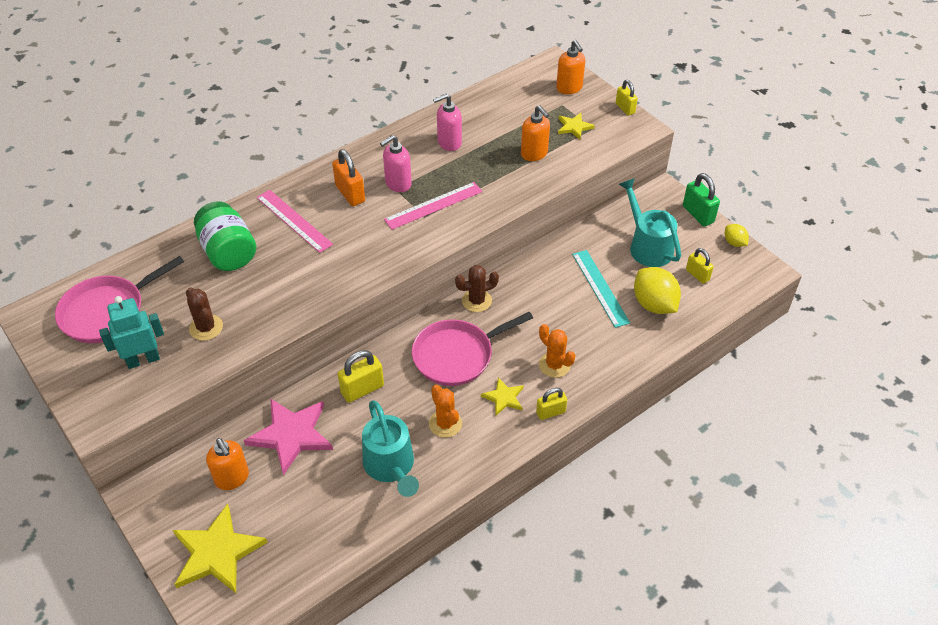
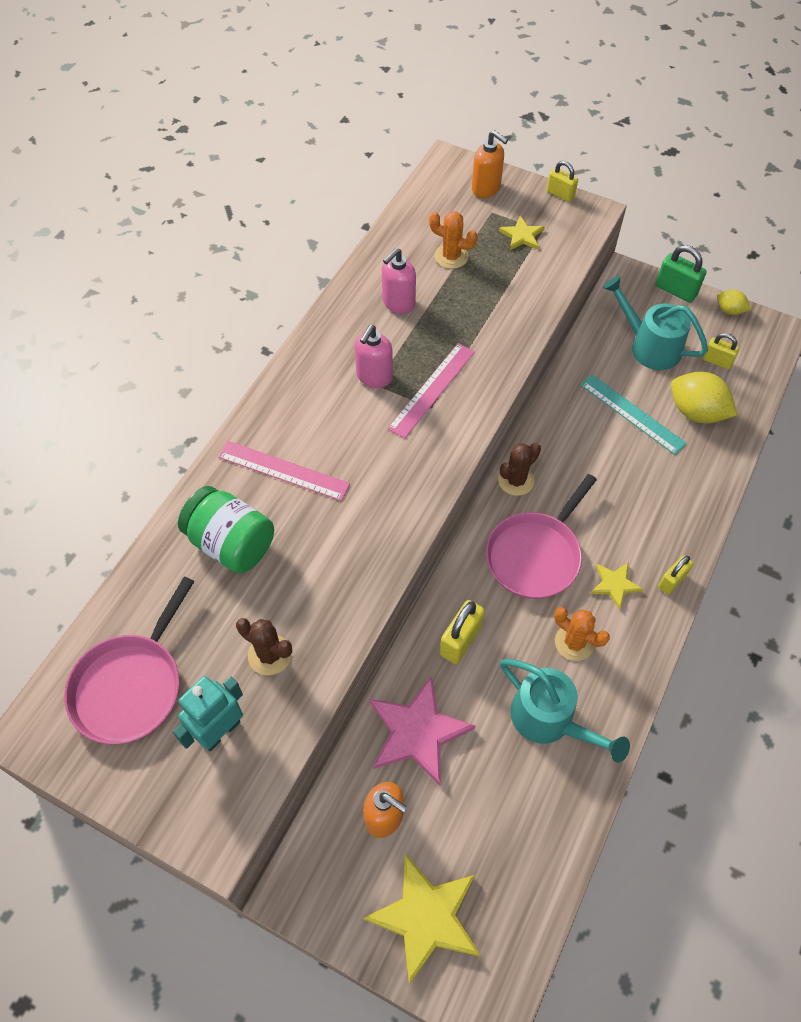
camera: 25 degrees left, 10 degrees up
(350, 194) = (327, 410): orange padlock -> none
(534, 154) = (500, 284): orange soap dispenser -> none
(554, 365) = (642, 524): orange cactus -> orange cactus (451, 256)

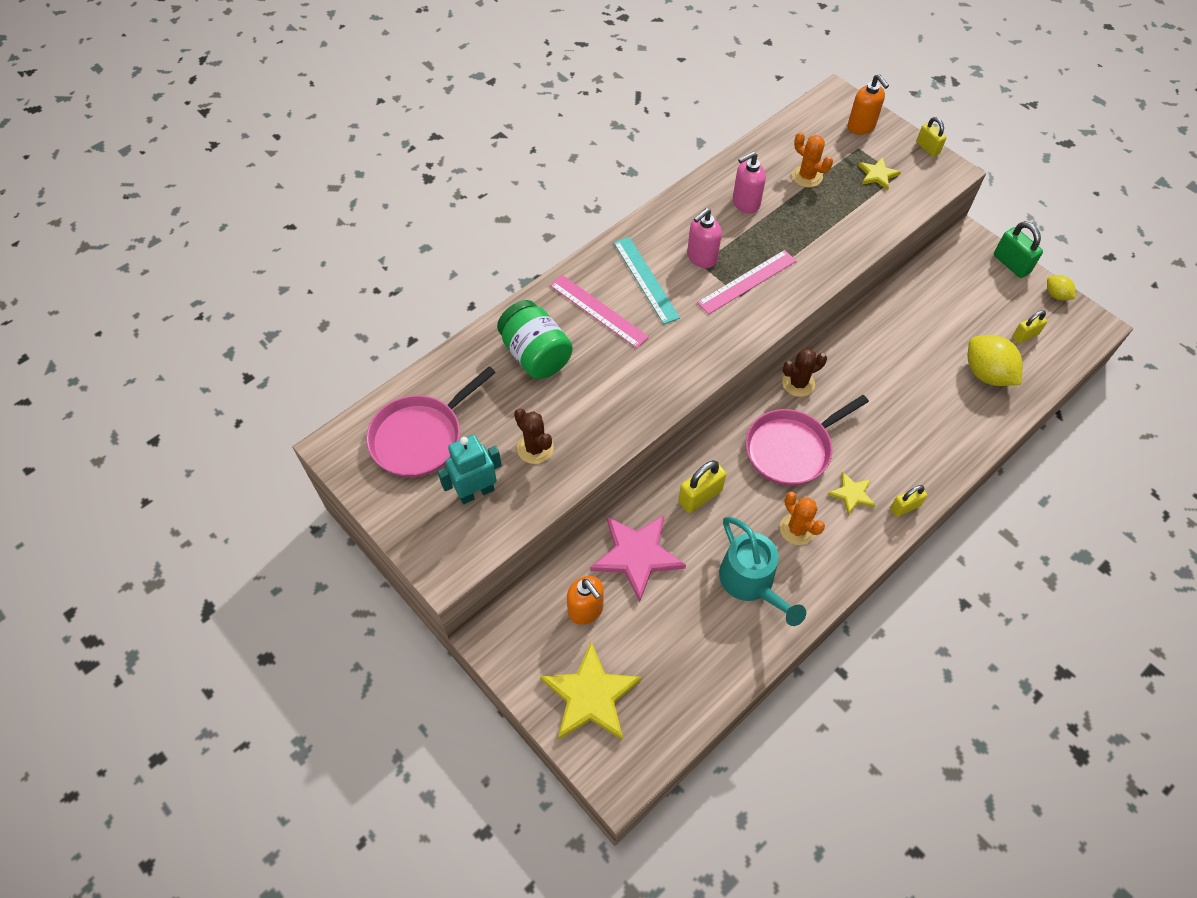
camera: 20 degrees right, 0 degrees up
(632, 414) = (926, 358): turquoise ruler -> turquoise ruler (646, 279)
(648, 346) = (965, 305): turquoise watering can -> none
(717, 361) = (1025, 336): yellow padlock -> yellow padlock turned 75 degrees counterclockwise

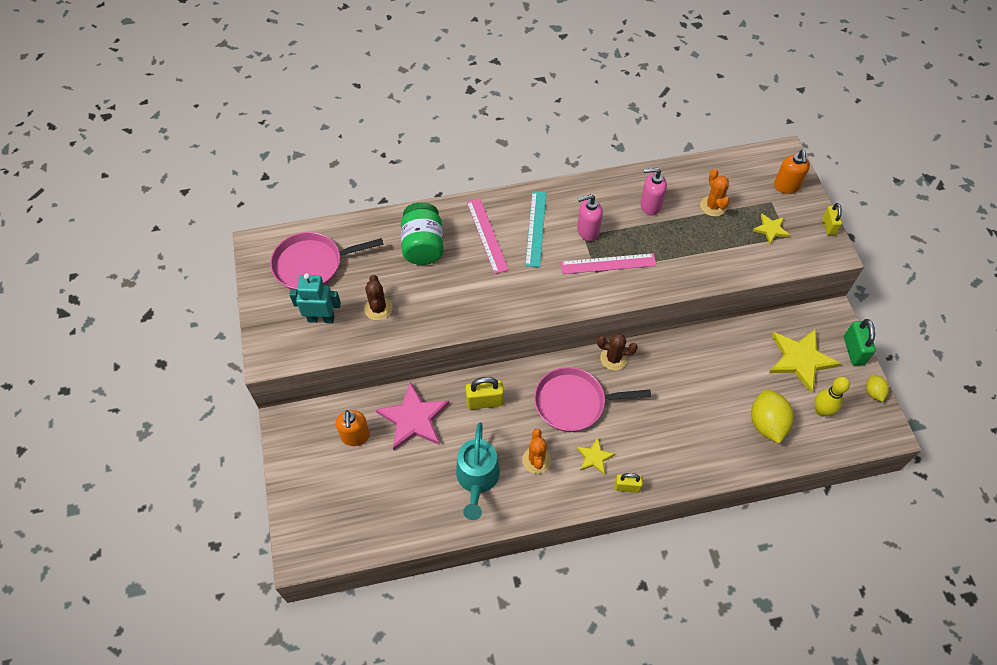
camera: 30 degrees right, 0 degrees up
(590, 696) = (320, 493): yellow star -> yellow star (800, 359)
(1025, 336) = (821, 411): yellow padlock -> yellow bowling pin

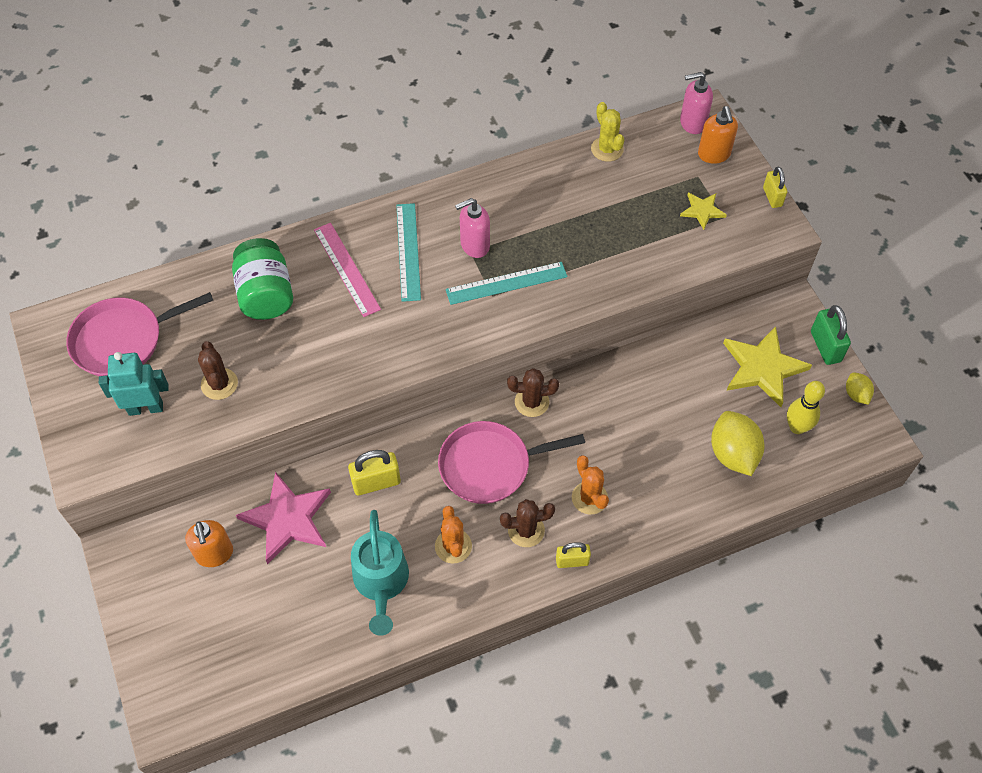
camera: 10 degrees left, 0 degrees up
(594, 457) = (526, 530): yellow star -> brown cactus
(608, 264) = (506, 283): pink ruler -> turquoise ruler
(650, 205) = (548, 202): pink soap dispenser -> pink soap dispenser (692, 123)
(702, 171) = (607, 149): none -> yellow cactus
(713, 206) = (627, 192): orange cactus -> orange cactus (589, 498)

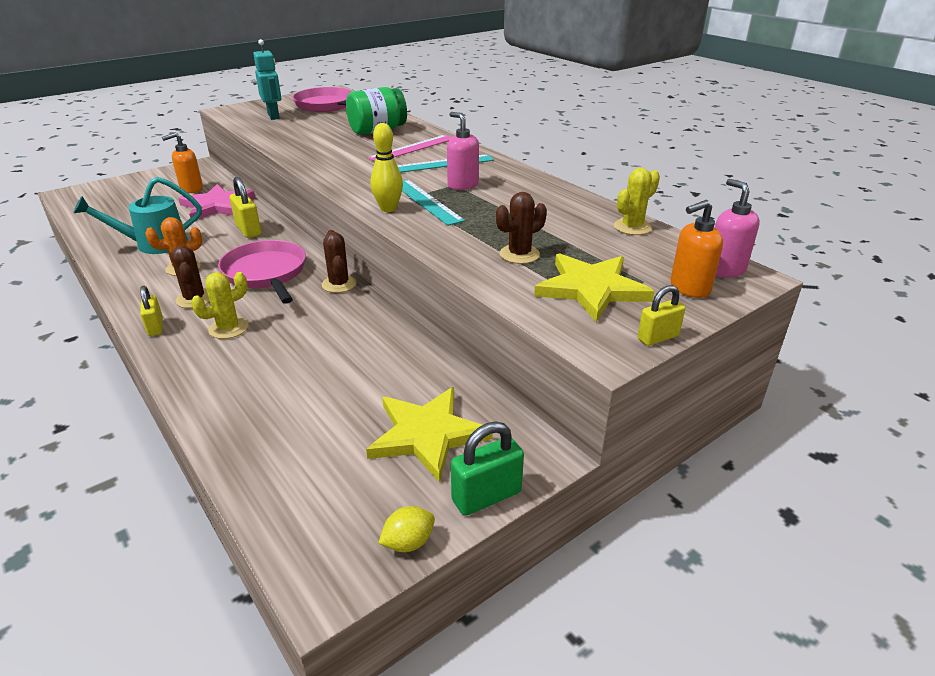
camera: 75 degrees right, 25 degrees down
(219, 384) = (295, 129): brown cactus -> brown cactus (519, 254)
(589, 498) = (228, 328): orange cactus -> yellow cactus
(702, 211) = (591, 289): yellow star -> yellow star, size x1.92
(733, 454) = (288, 422): yellow lemon -> none
(797, 427) = (337, 478): yellow bowling pin -> yellow bowling pin (388, 209)

